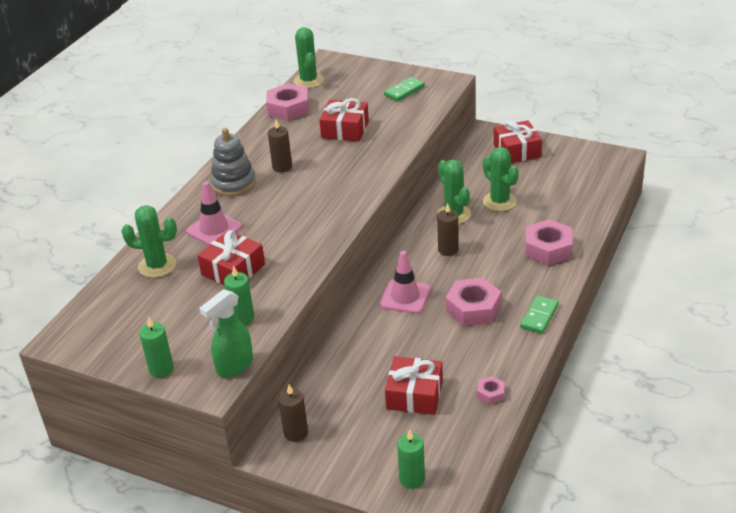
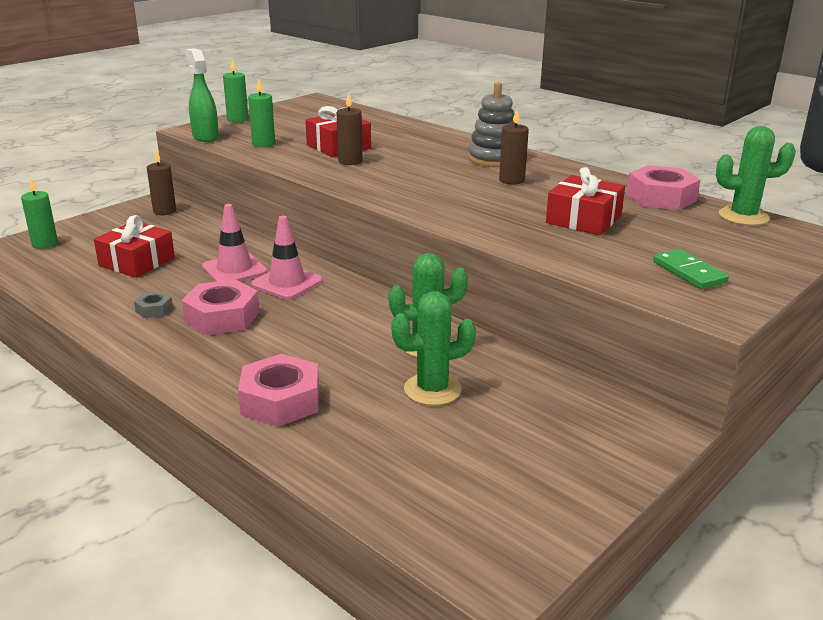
camera: 105 degrees right, 10 degrees down
(157, 266) = (377, 126): green cactus -> none
(214, 229) = (414, 146): pink traffic cone -> pink traffic cone (234, 269)
(448, 250) = (350, 325): brown candle -> brown candle (350, 161)
(484, 346) = (154, 309): none -> grey nut
(490, 393) = (83, 297): pink nut -> none
(517, 150) = (582, 448): red gift -> none
(539, 316) = (156, 355): green domino -> none

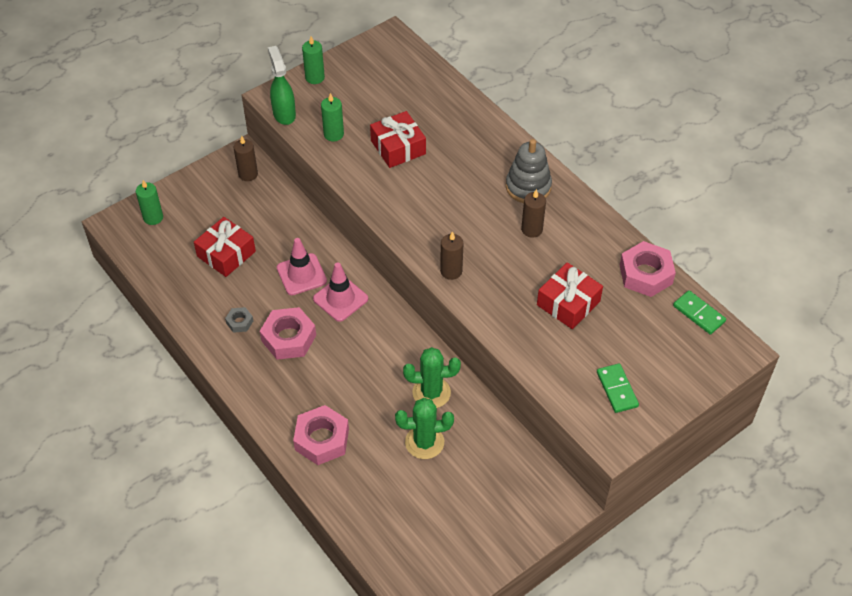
camera: 10 degrees right, 25 degrees up
(350, 161) = (403, 178): brown candle -> brown candle (451, 271)
(743, 216) = (698, 314): green cactus -> green domino

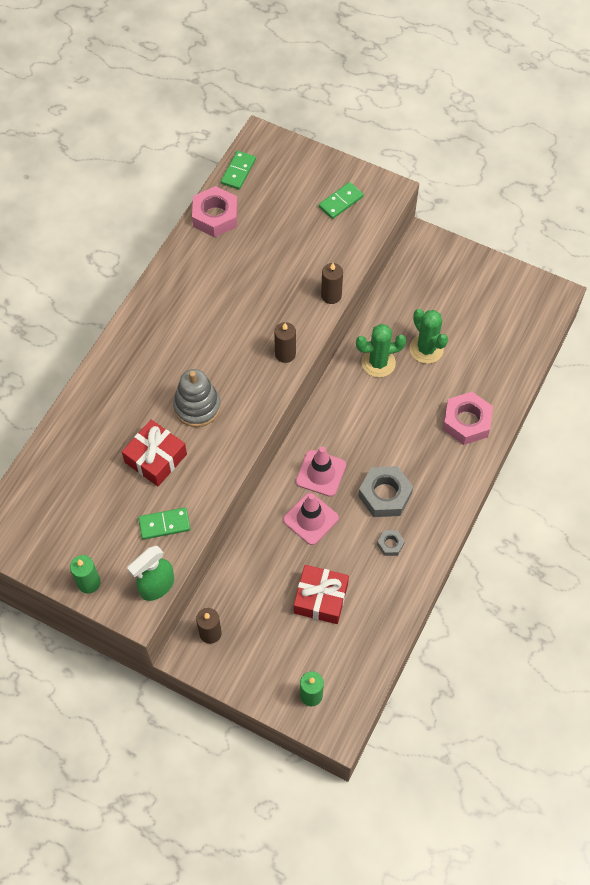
camera: 115 degrees left, 10 degrees up
(289, 338) = (385, 495): pink nut -> grey nut
(333, 134) = (164, 524): green candle -> green domino
(431, 392) = (378, 363): green cactus -> green cactus turned 75 degrees counterclockwise
(528, 187) = (156, 332): grey stacking toy -> grey stacking toy (197, 406)
(532, 229) = (206, 311): brown candle -> brown candle (331, 295)
(568, 303) = (274, 259): red gift -> none

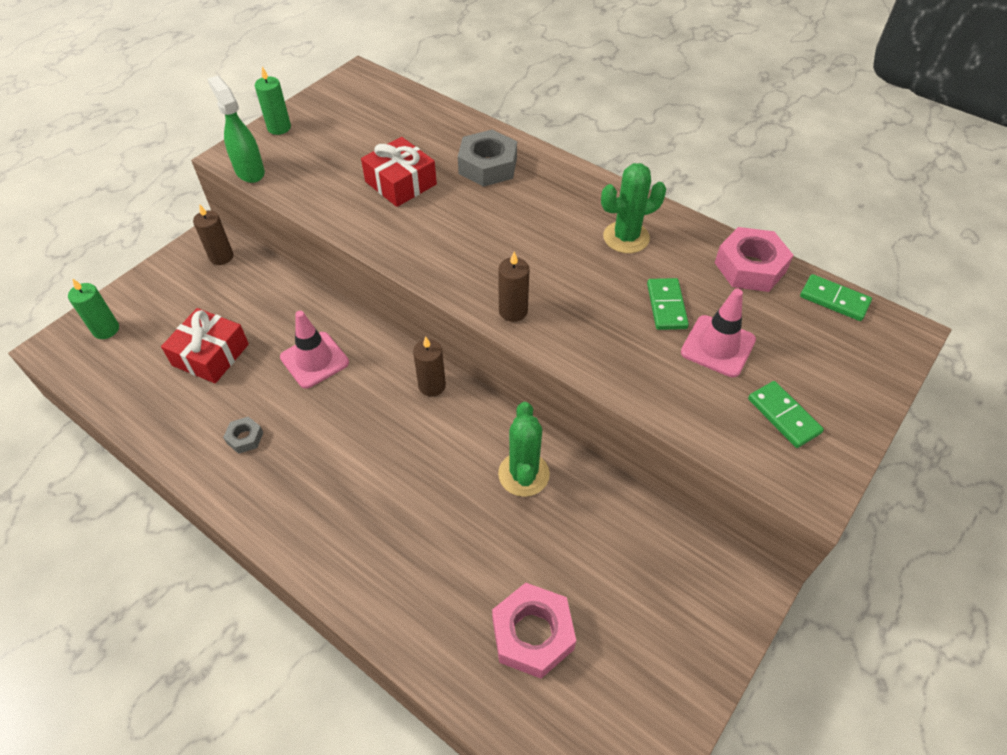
camera: 100 degrees right, 10 degrees down
(164, 524) = (317, 182): green domino -> green domino (666, 306)
(197, 406) = (457, 221): grey stacking toy -> none
(321, 473) = (372, 379): pink traffic cone -> pink traffic cone (718, 346)
(331, 295) = (602, 376): brown candle -> brown candle (432, 386)
(385, 495) = (316, 444): grey nut -> grey nut (488, 166)
(426, 349) = (536, 545): green cactus -> green cactus (626, 237)
(466, 422) = (395, 576): pink nut -> pink nut (532, 634)

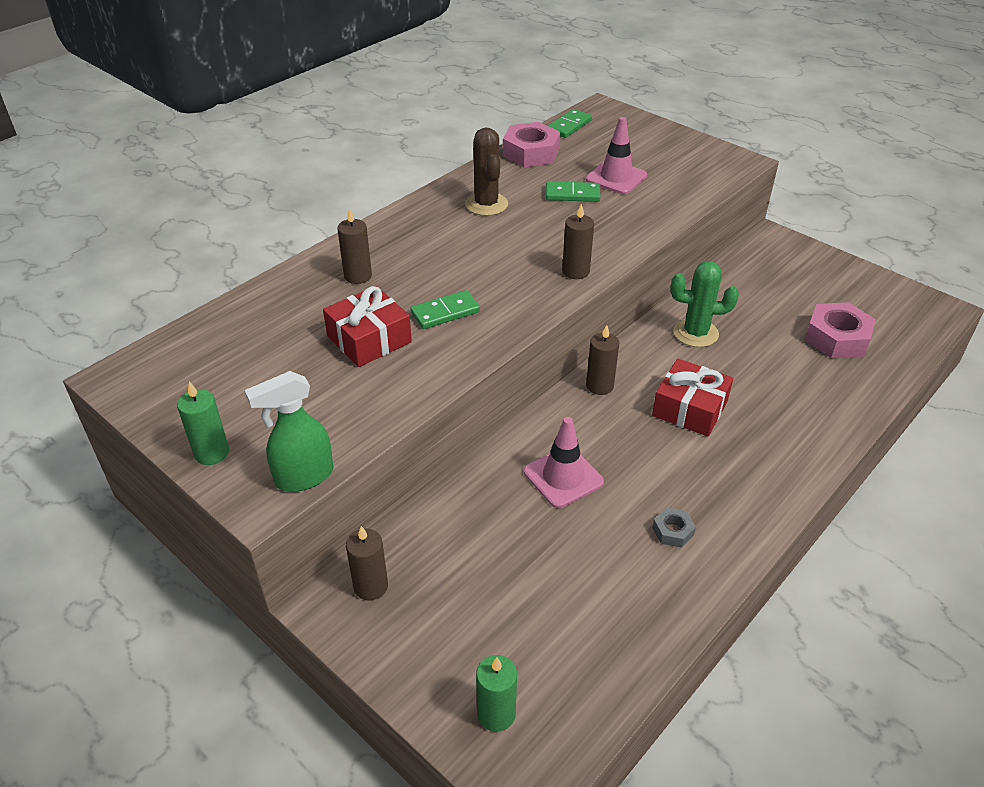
camera: 85 degrees left, 10 degrees down
(210, 354) = (550, 578): red gift -> red gift (689, 408)
(488, 166) = (358, 276): grey nut -> brown candle
(626, 237) = (486, 204): green cactus -> brown cactus
(783, 416) = (680, 162): green domino -> green domino (445, 312)

